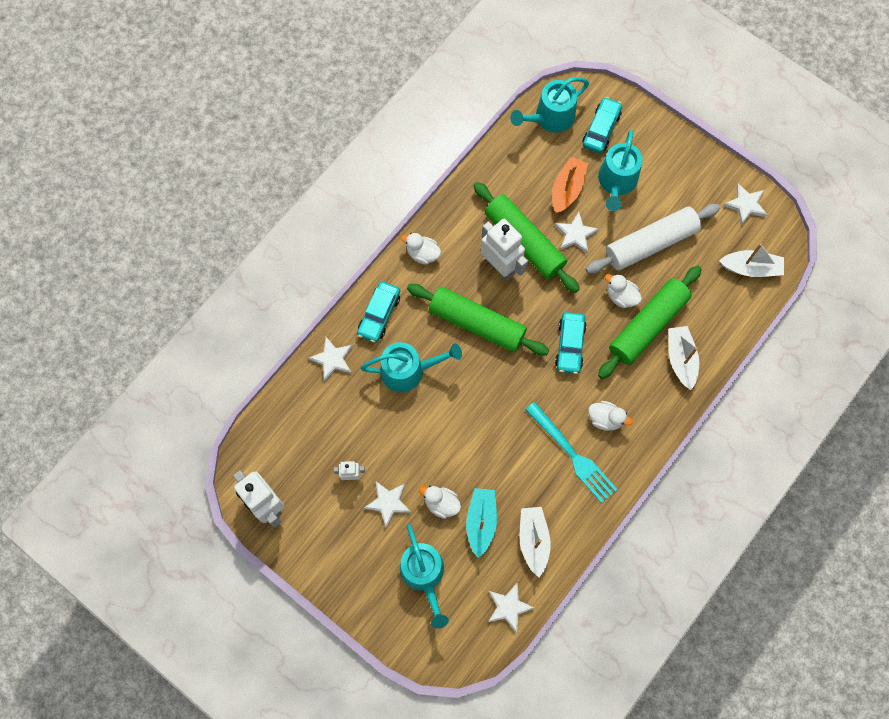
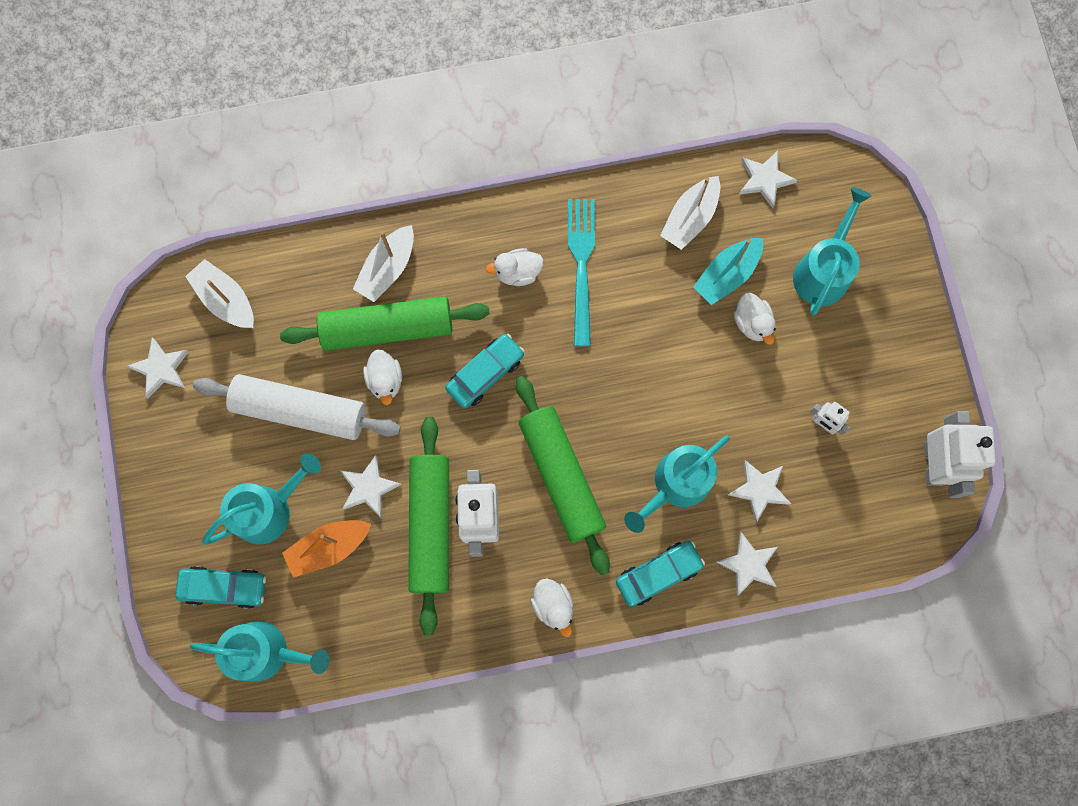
camera: 140 degrees left, 5 degrees up
(388, 503) = (805, 366): white star -> white star (759, 489)
(408, 370) = (676, 485): turquoise watering can -> turquoise watering can turned 75 degrees counterclockwise
(601, 129) = (224, 587): turquoise car -> turquoise car turned 150 degrees counterclockwise
(605, 419) = (517, 272): white duck -> white duck turned 75 degrees counterclockwise

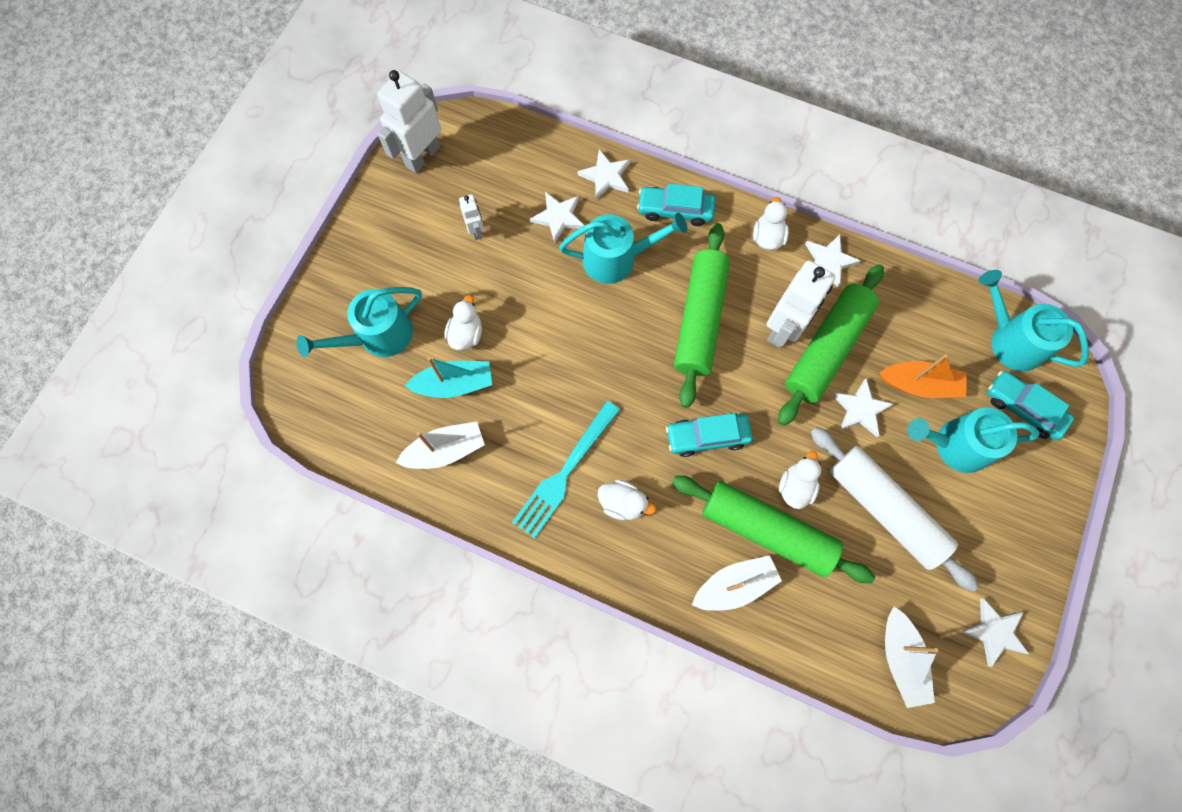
camera: 145 degrees left, 5 degrees down
(765, 179) = (358, 440): white star -> white star (828, 261)

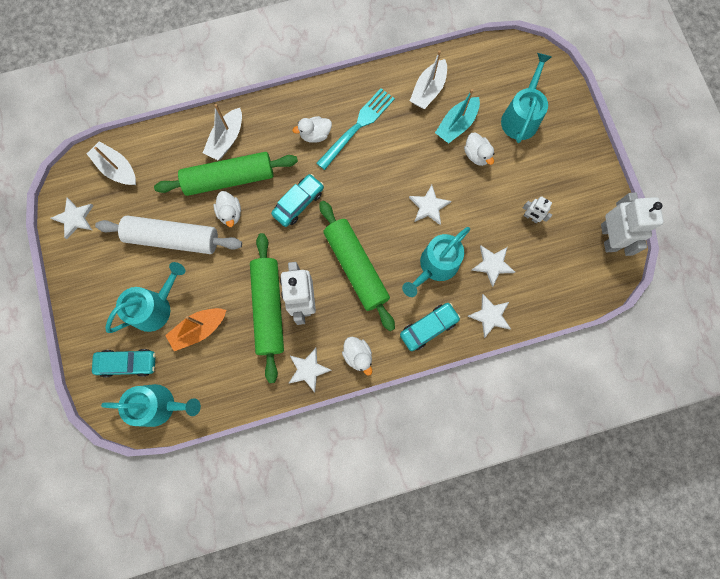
camera: 140 degrees right, 5 degrees up
(564, 473) = (358, 126): turquoise fork -> turquoise fork turned 45 degrees clockwise
(860, 409) = (224, 286): white star -> white star (429, 206)

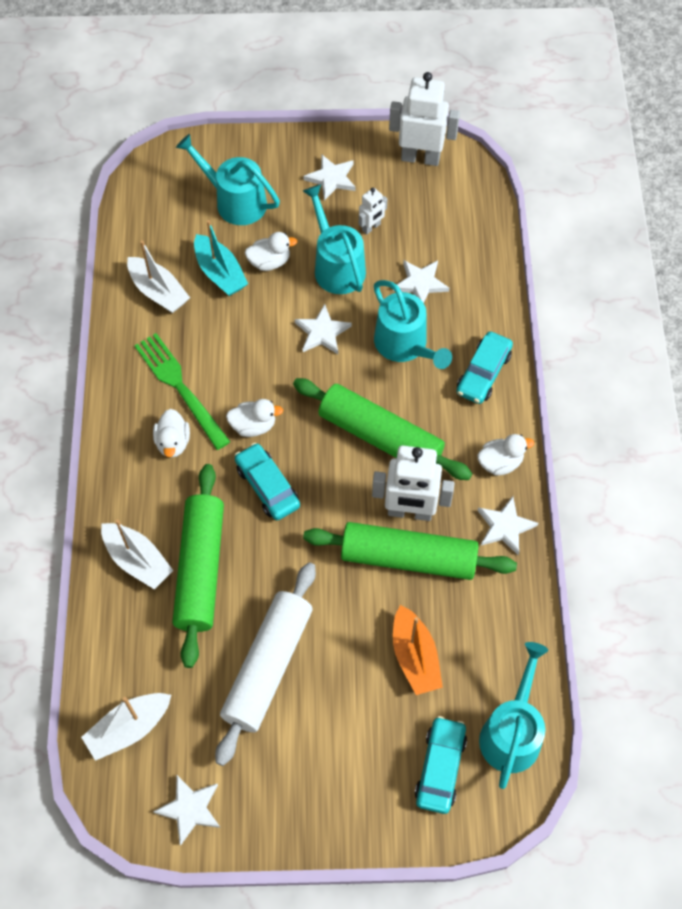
camera: 75 degrees left, 15 degrees down
(155, 307) = (366, 711): turquoise watering can -> turquoise watering can (336, 266)
(230, 213) = (254, 579): white duck -> white duck (253, 426)
(356, 267) = (380, 436): green rolling pin -> green rolling pin turned 45 degrees clockwise
(358, 126) = (179, 387): turquoise fork -> green fork
(428, 327) = (483, 373): turquoise car -> turquoise car turned 135 degrees counterclockwise
(490, 316) = (485, 303): white star -> white star (331, 178)

